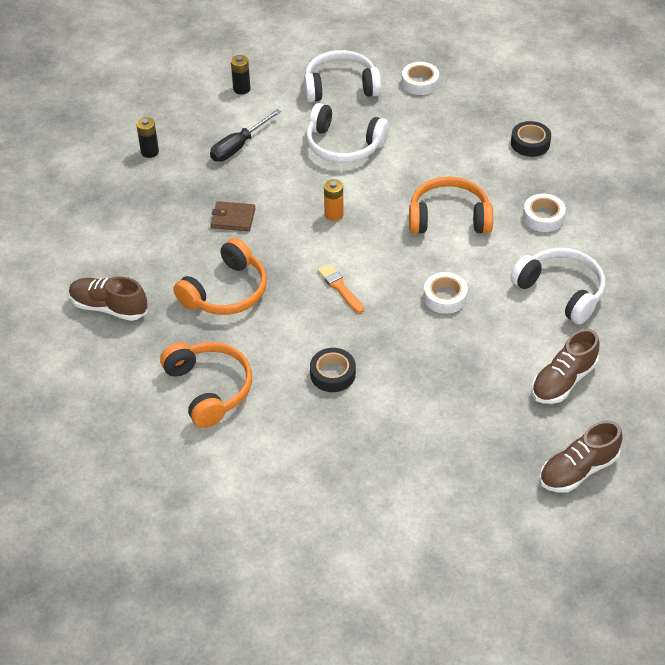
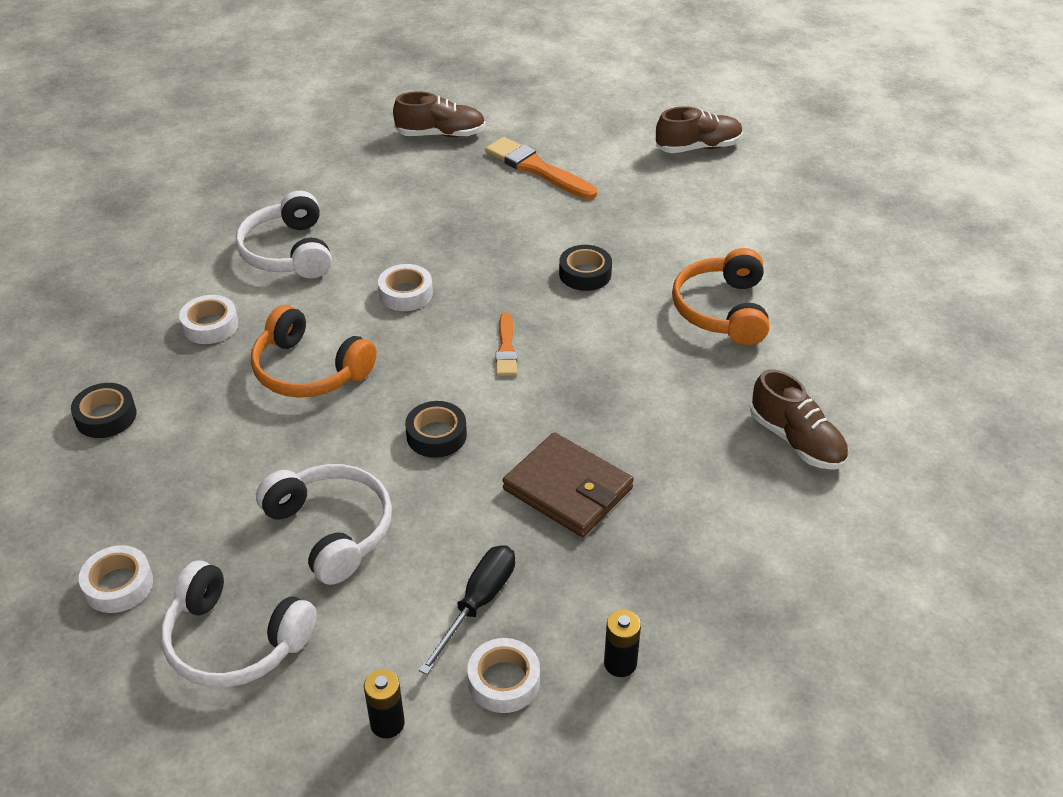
camera: 150 degrees left, 5 degrees down
(201, 123) = (504, 681): none -> white tape
(226, 291) = (640, 399): orange headphones -> none
(233, 218) = (568, 489): brown wallet -> brown wallet, size x1.68
(238, 146) = (478, 603): black screwdriver -> black screwdriver turned 45 degrees counterclockwise
(334, 214) = (436, 435): orange battery -> black tape
(457, 469) = (537, 169): none -> orange brush
(563, 381) = (378, 188): brown shoe -> brown shoe (698, 147)

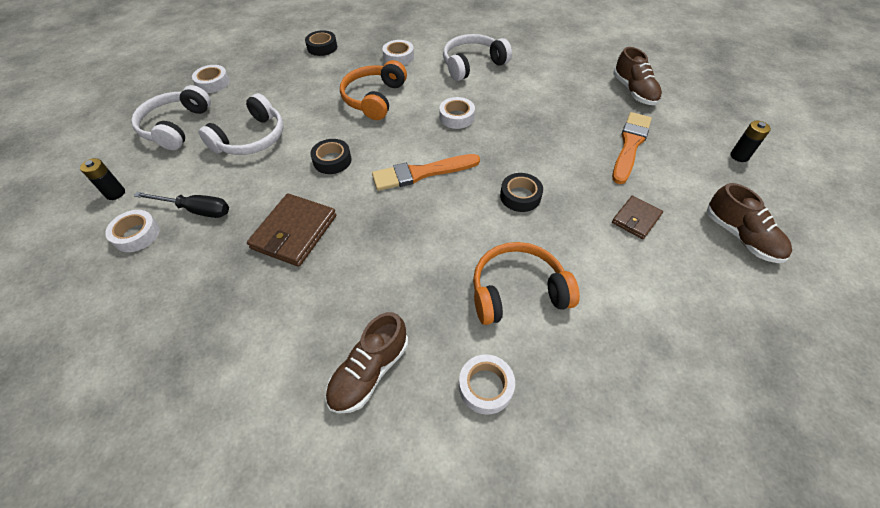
camera: 75 degrees right, 10 degrees up
(506, 348) = (421, 173): orange brush -> orange brush, size x1.71
(620, 663) = (143, 289): black battery -> black battery (739, 156)
(652, 202) = (636, 219): none -> brown wallet
(828, 358) = (485, 386): none -> white tape

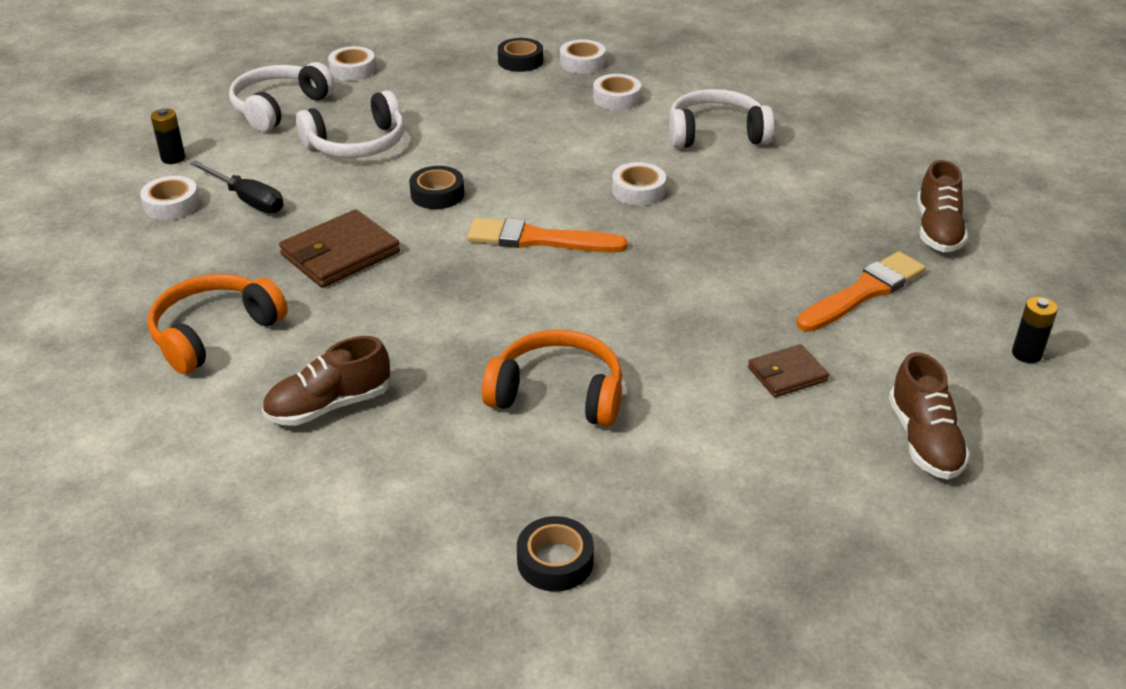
camera: 25 degrees right, 15 degrees down
(374, 98) = (543, 140): orange headphones -> orange headphones (214, 333)
(485, 386) = (445, 463): white tape -> white tape (582, 63)
(520, 196) = (648, 302): black tape -> black tape (555, 561)

